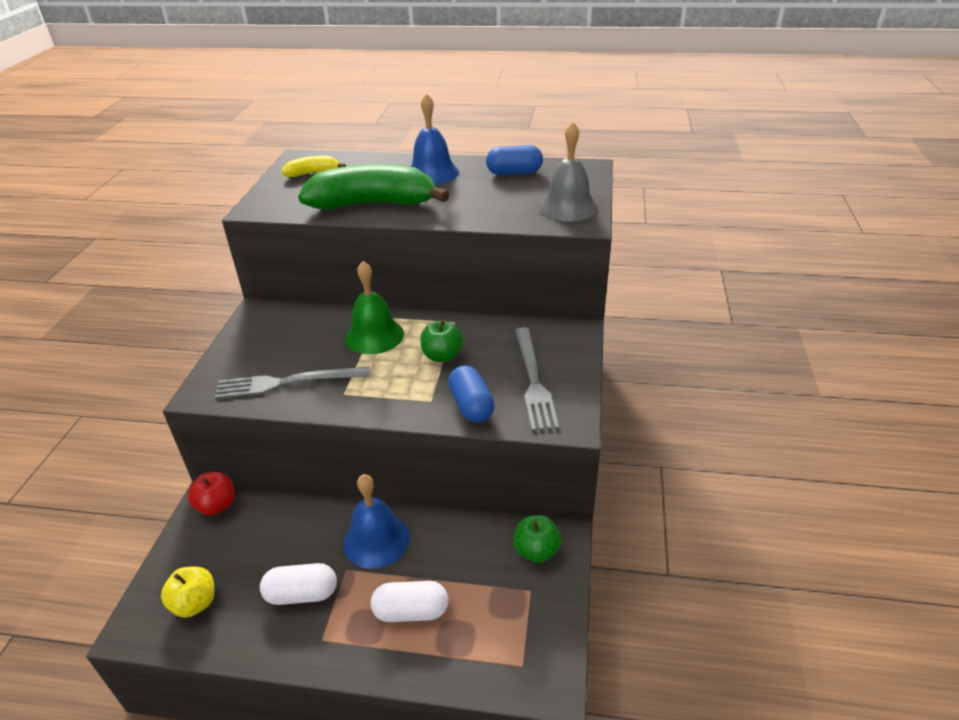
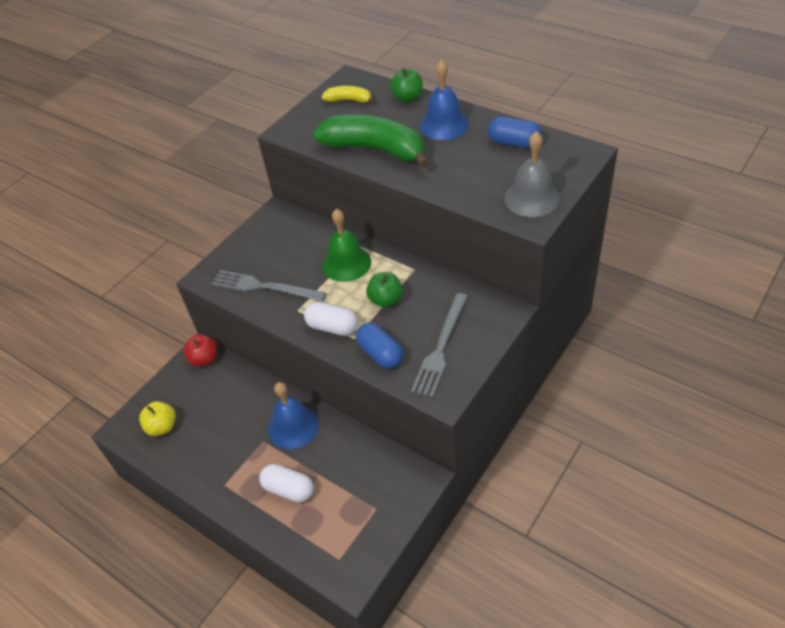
camera: 30 degrees right, 10 degrees up
(302, 594) = (227, 447): white capsule -> white capsule (332, 327)
(471, 406) = (380, 354): blue capsule -> blue capsule turned 45 degrees counterclockwise
(536, 551) = (398, 480): green apple -> green apple (408, 97)

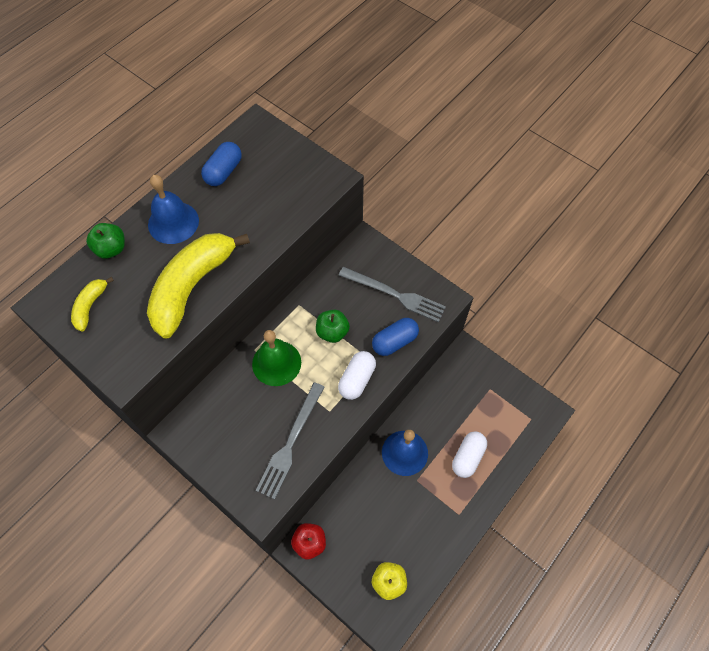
camera: 90 degrees left, 15 degrees up
(375, 150) = (192, 287): green banana -> yellow banana
(532, 198) = (305, 172): grey bell -> none

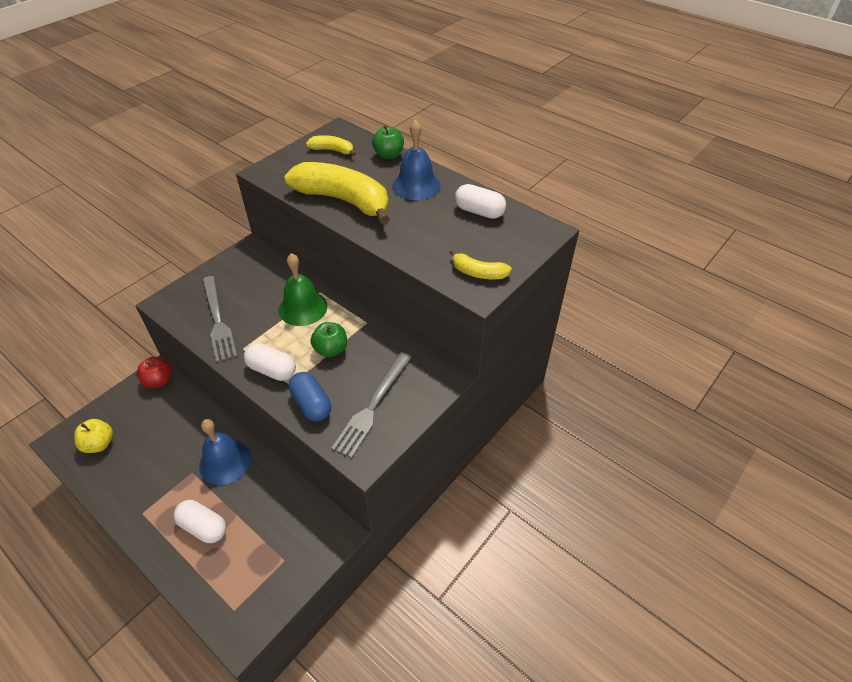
camera: 90 degrees right, 15 degrees down
(223, 172) = (479, 211): blue capsule -> white capsule
(290, 443) = (218, 320): grey fork -> grey fork turned 135 degrees counterclockwise
(310, 176) = (478, 273): none -> yellow banana

